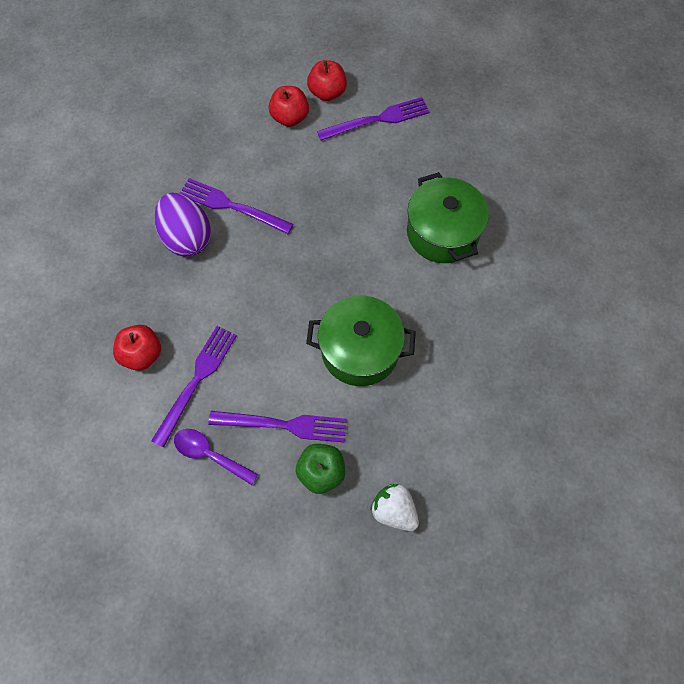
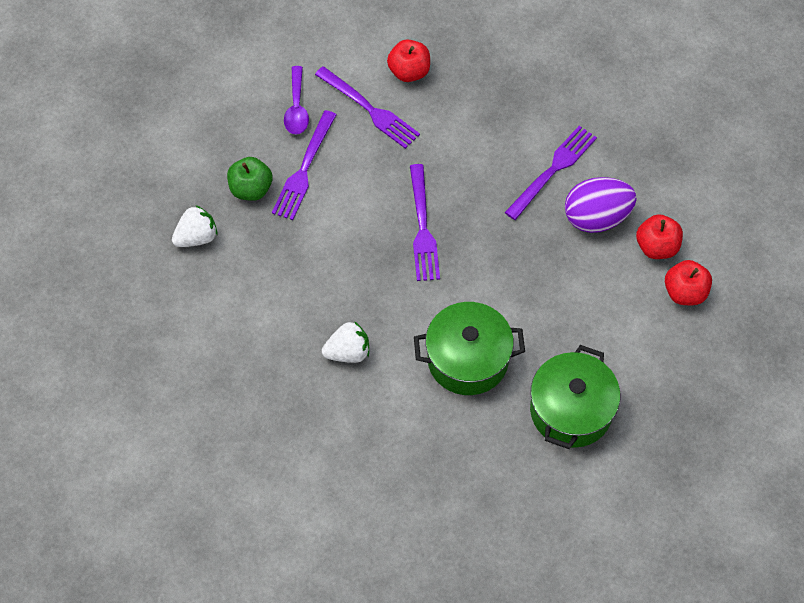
camera: 105 degrees right, 5 degrees down
(187, 238) = (525, 125): purple egg -> purple egg (596, 217)
(209, 454) = (297, 108): purple spoon -> purple spoon turned 135 degrees clockwise
(360, 350) = (357, 248): green pot -> green pot (571, 410)
(378, 119) = (634, 335): purple fork -> purple fork (423, 228)
(470, 329) = (348, 352): none -> white strawberry

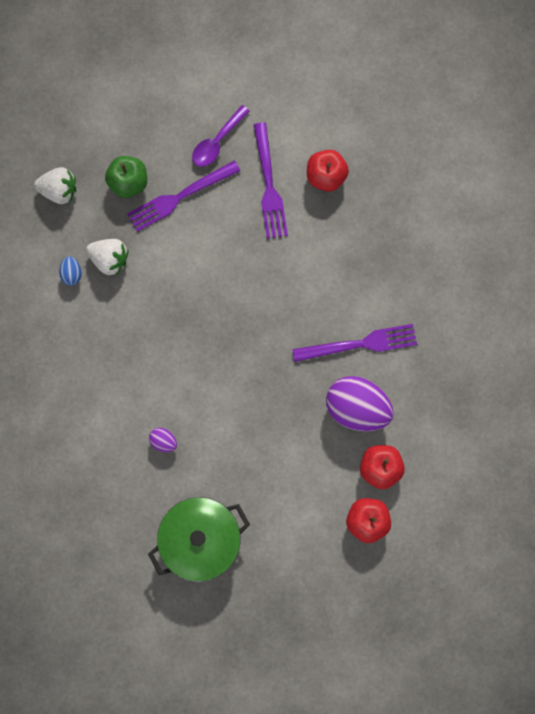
camera: 40 degrees right, 15 degrees up
(268, 291) = (72, 274): none -> blue egg
(348, 352) = (86, 366): white strawberry -> white strawberry (110, 260)
(423, 228) = (223, 313): purple fork -> none
(467, 359) = (163, 441): green pot -> purple egg

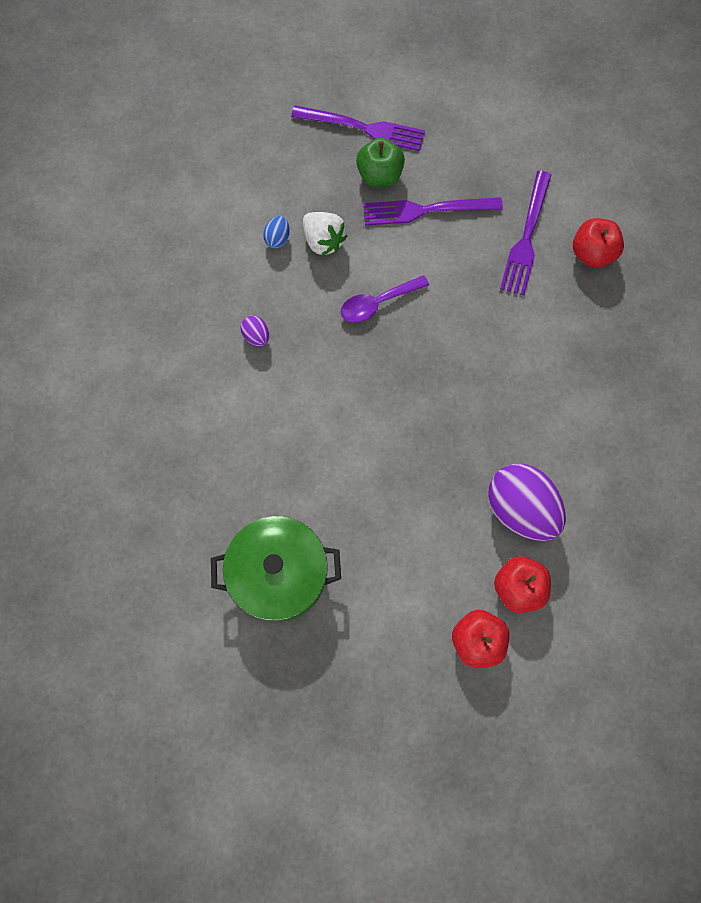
camera: 25 degrees right, 5 degrees down
(59, 191) = (305, 155): white strawberry -> none
(163, 441) = (290, 449): purple egg -> purple egg (256, 336)
(217, 142) = (490, 173): purple spoon -> purple spoon (377, 303)
(360, 344) = (555, 441): purple fork -> purple fork (364, 128)

